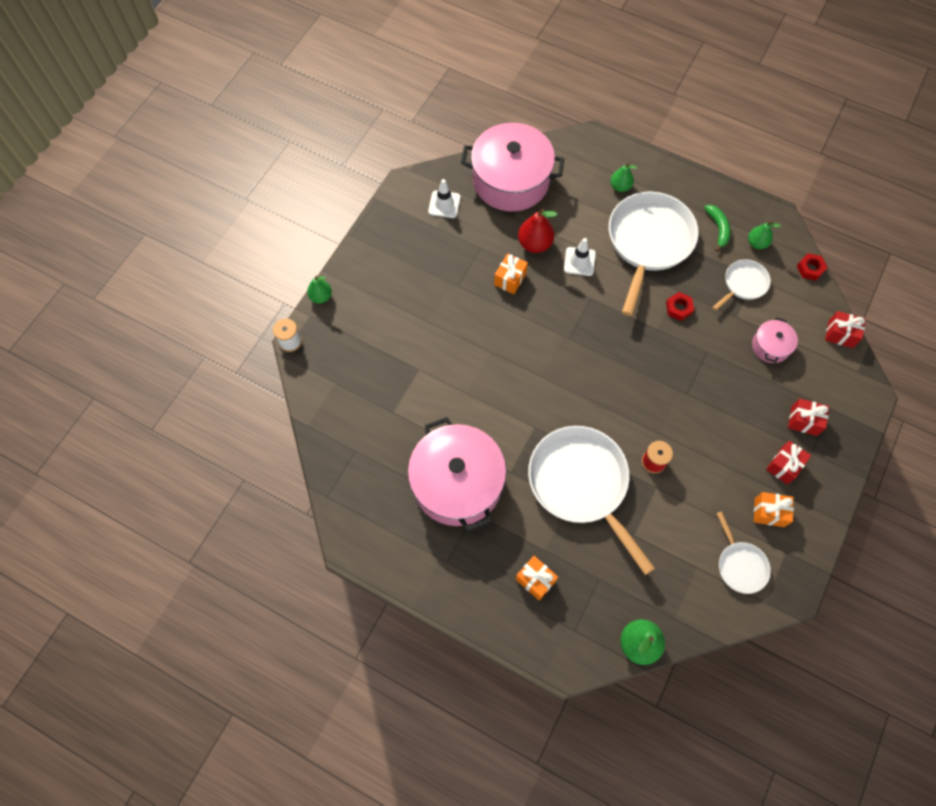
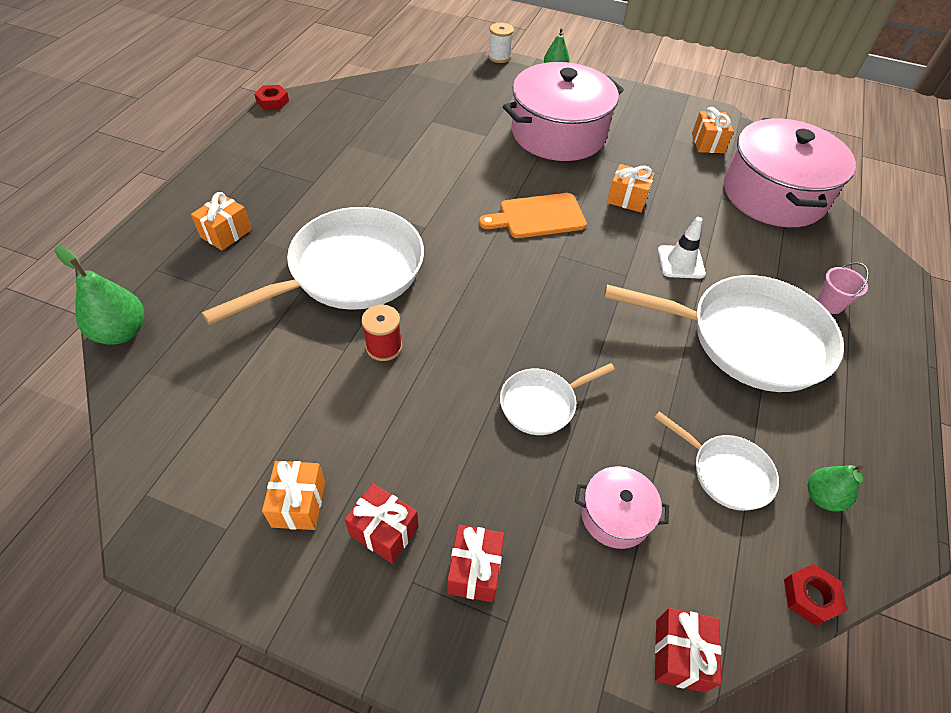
camera: 80 degrees right, 15 degrees down
(444, 204) = (707, 143): white traffic cone -> orange gift
(457, 483) = (350, 168): pink pot -> pink pot (558, 133)
(527, 345) = (537, 217): none -> orange cutting board
(535, 244) = (688, 219): red pear -> none
(620, 187) = (829, 304): green pear -> pink bucket
(678, 308) = (646, 377): red nut -> red nut (272, 102)
(718, 228) = (822, 434): green banana -> none
(740, 565) = (213, 457): white pan -> white pan (541, 403)

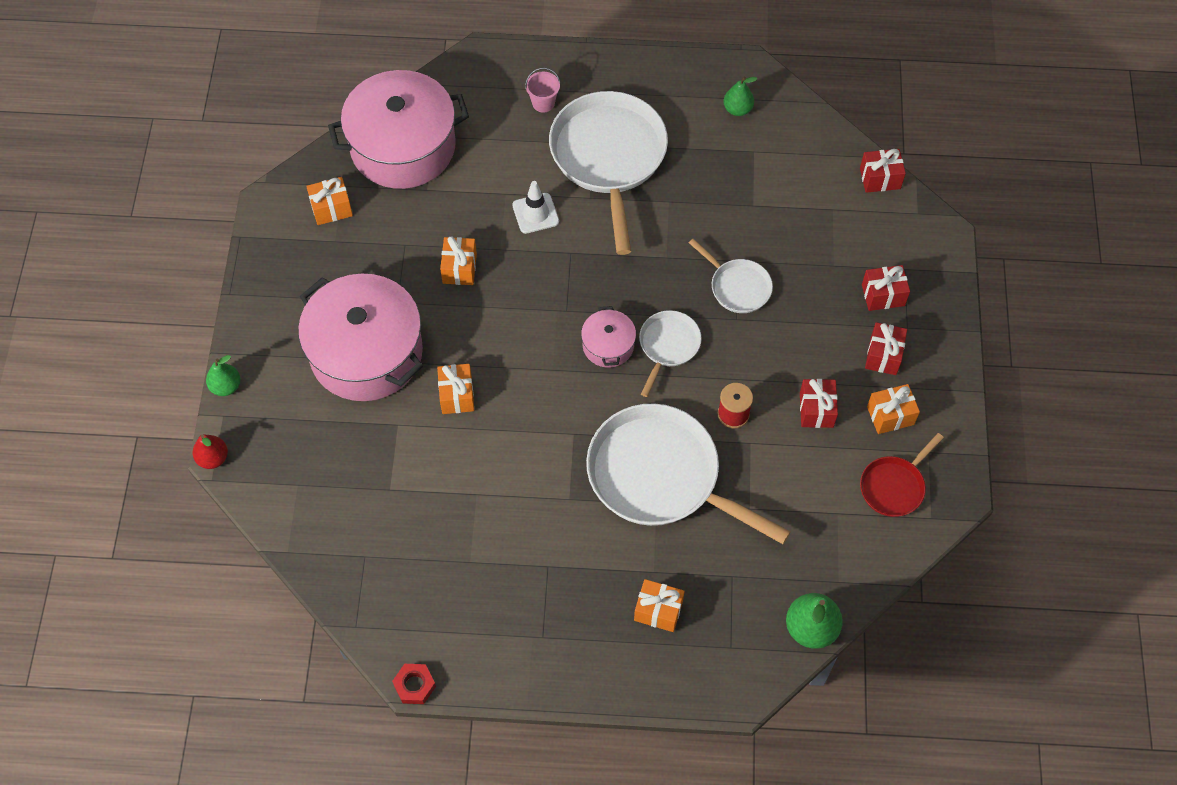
camera: 105 degrees left, 10 degrees up
(209, 469) = (894, 486): none -> red pan
(348, 425) = (816, 410): none -> red gift
(497, 170) = (457, 395): none -> orange gift
(499, 57) = (213, 458): white spool -> red pear
(537, 217) = (518, 340): orange cutting board -> none
(615, 515) = (807, 224): pink pot -> pink pot (608, 345)
(726, 472) = (743, 164): white pan -> white pan (668, 346)
(810, 597) = (812, 115): red nut -> none

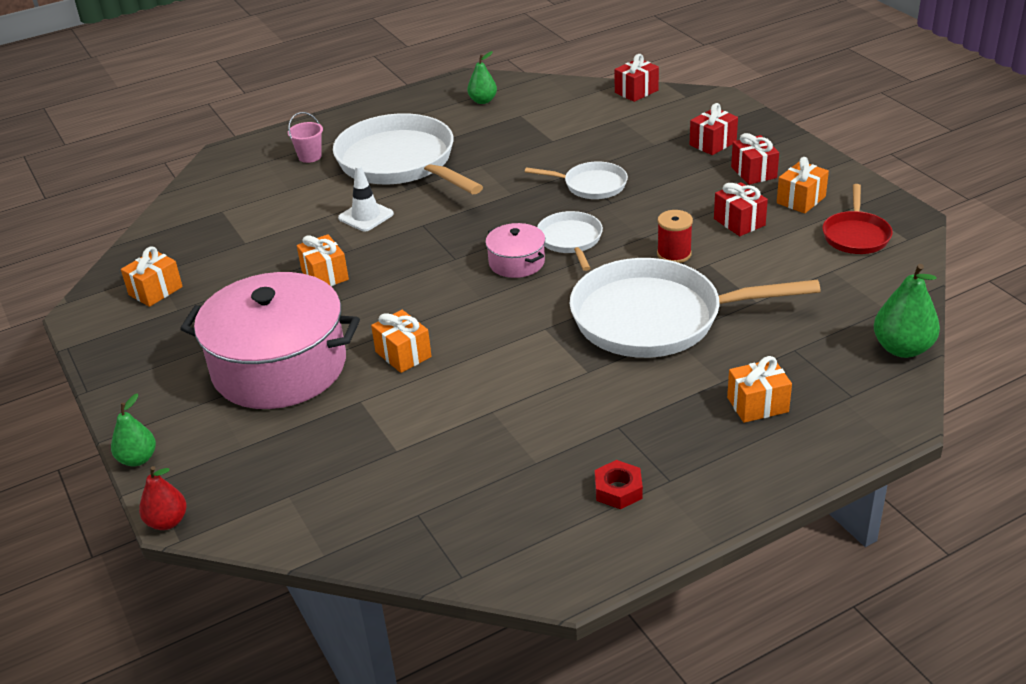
camera: 30 degrees left, 25 degrees down
(403, 147) = (197, 227): pink pot -> none
(414, 685) = (576, 590): red nut -> red nut (618, 490)

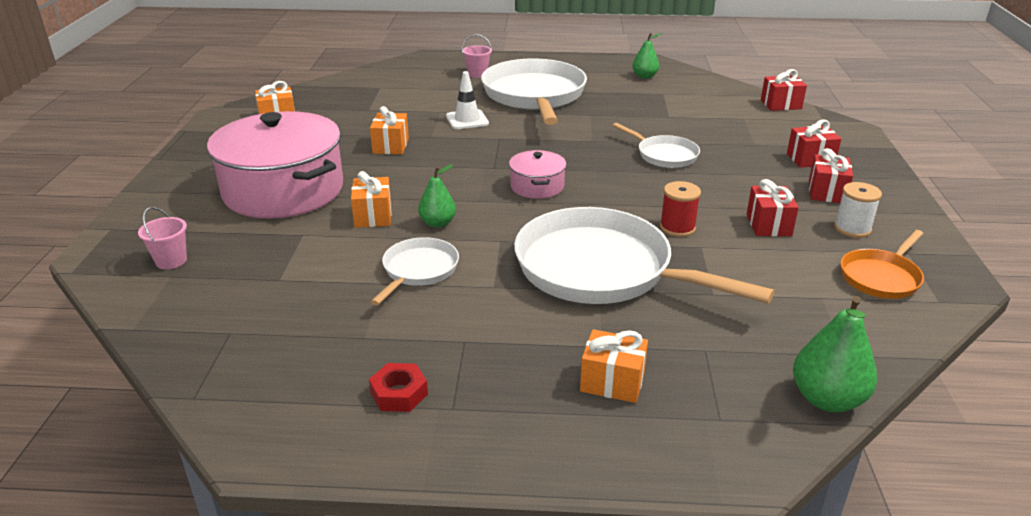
camera: 30 degrees right, 5 degrees down
(138, 459) = (124, 210): green pear -> green pear (437, 223)
(167, 522) = (82, 257): red pear -> none
(267, 482) = (171, 261): none -> pink bucket
(570, 240) = (599, 187): white pan -> white pan (418, 270)
(801, 200) = (852, 228): orange gift -> white spool
(856, 235) = (881, 277): red pan -> orange pan

